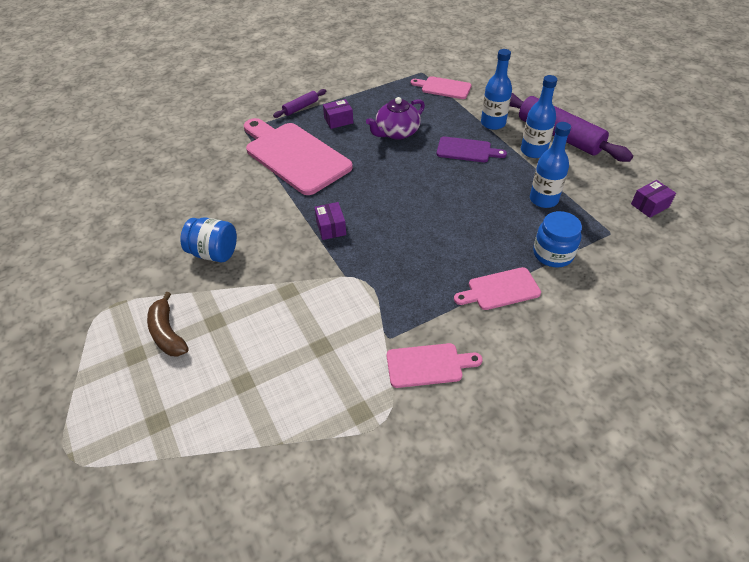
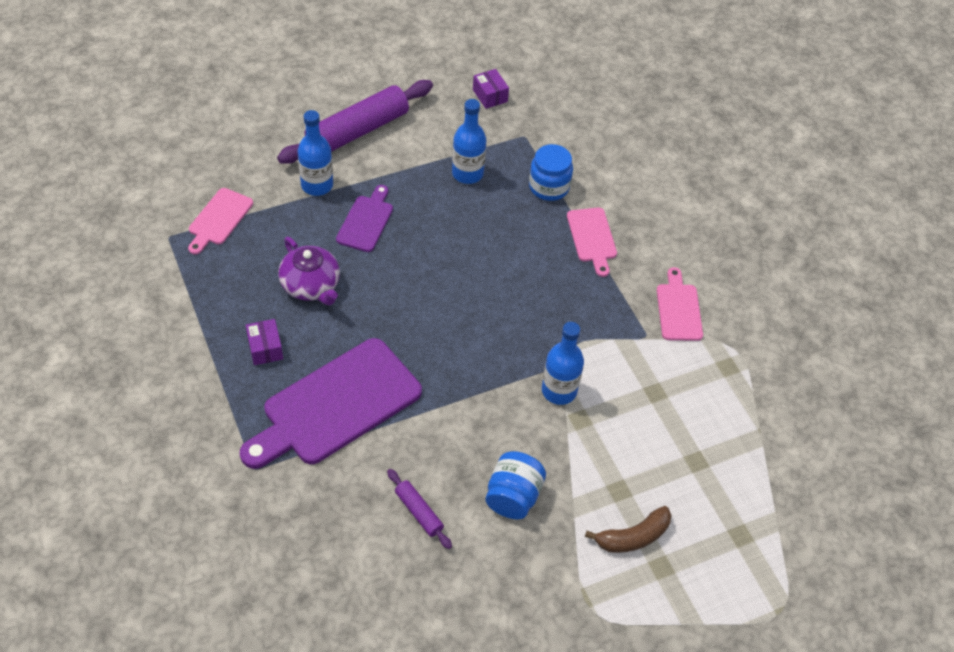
camera: 90 degrees left, 5 degrees up
(294, 156) = (336, 405): pink cutting board -> purple cutting board
(301, 107) = (218, 393): purple rolling pin -> purple rolling pin (419, 512)
(331, 227) = (485, 372): purple box -> none
(533, 151) = (382, 161): blue bottle -> blue bottle (559, 391)

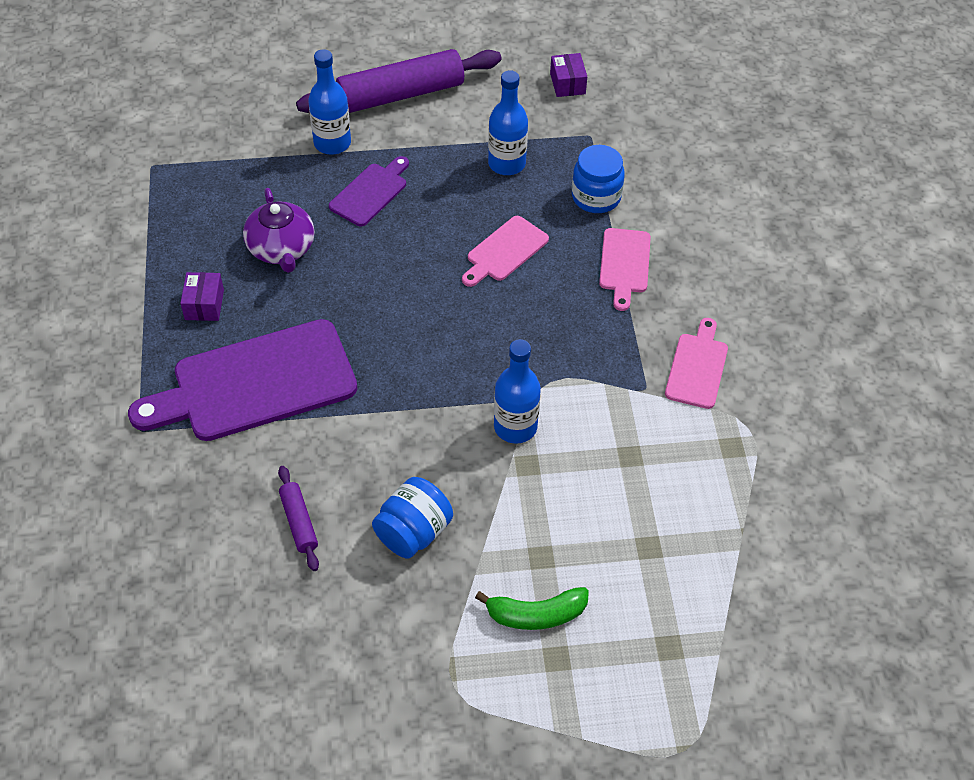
camera: 20 degrees right, 0 degrees up
(219, 219) = (212, 158): pink cutting board -> pink cutting board (504, 251)
(633, 537) = (536, 615): brown banana -> green banana

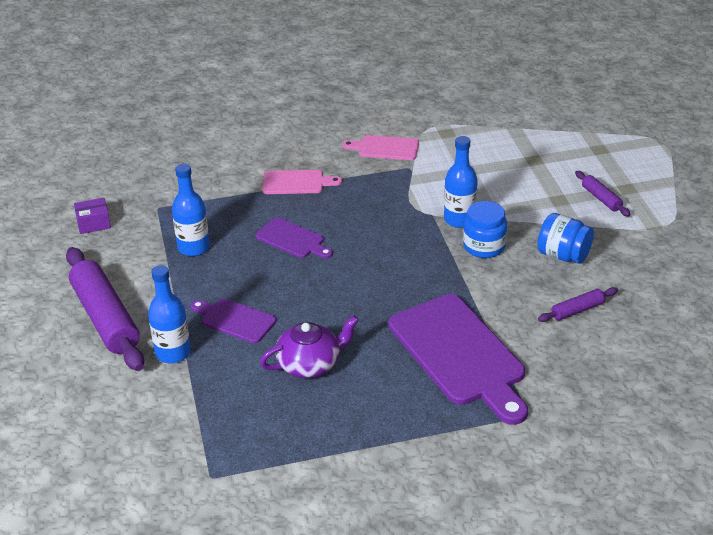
camera: 95 degrees left, 15 degrees down
(204, 305) = (384, 401): purple box -> none
(504, 251) = (292, 239): pink cutting board -> purple cutting board
(536, 615) = (601, 198): green banana -> purple rolling pin
(596, 197) = (228, 200): blue jar -> blue jar (484, 246)

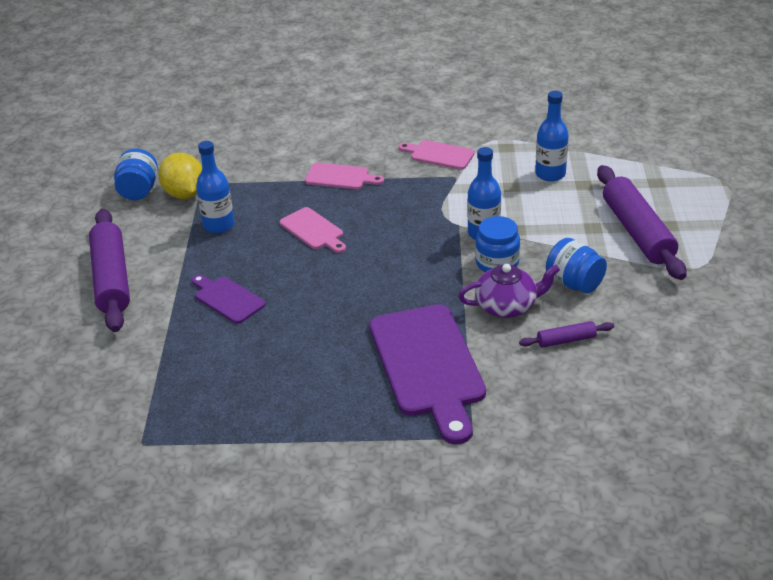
camera: 15 degrees right, 0 degrees up
(93, 223) = (139, 190): purple box -> blue jar
(144, 221) = (185, 194): none -> yellow lemon
(173, 353) = (158, 321): blue bottle -> blue bottle (550, 174)
(292, 239) = (313, 230): purple cutting board -> pink cutting board
(310, 364) = (279, 352): purple teapot -> purple teapot (507, 306)
(601, 198) = (637, 232): purple rolling pin -> purple rolling pin, size x2.16

